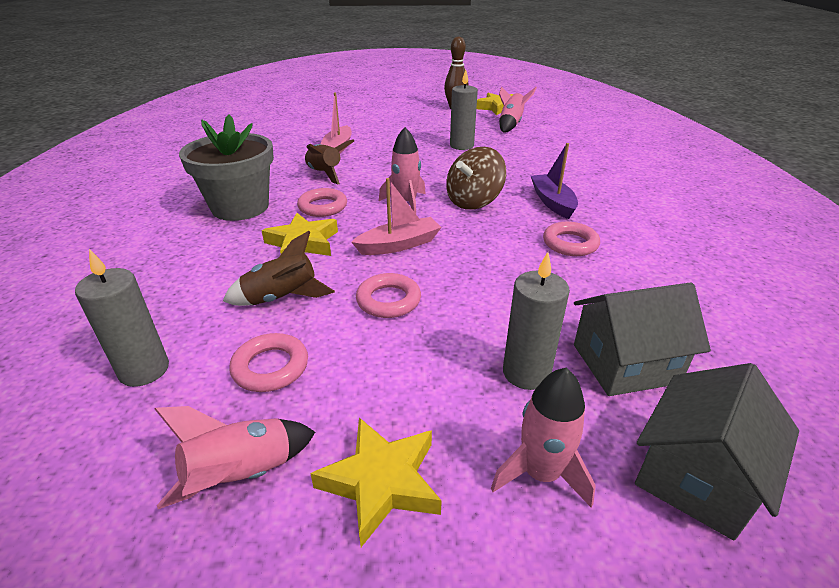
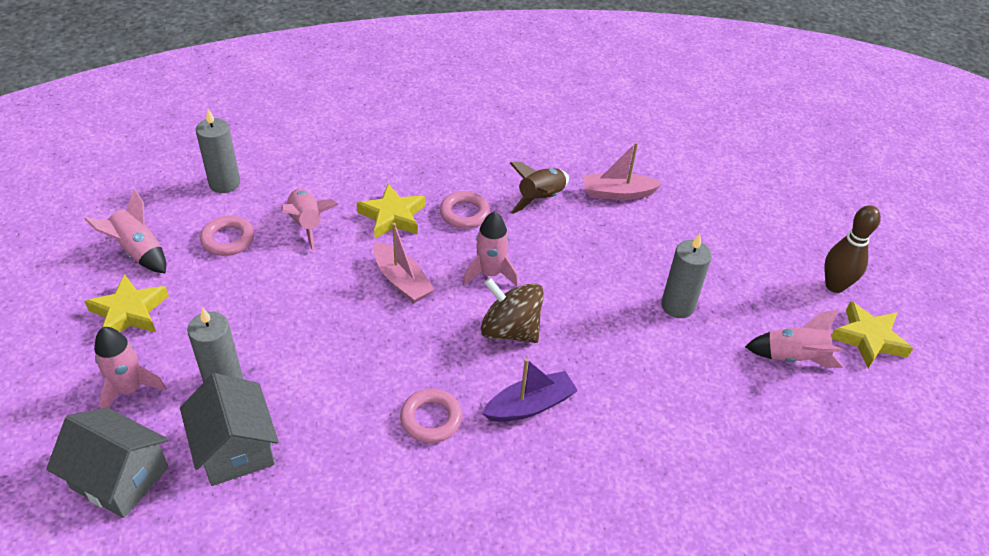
camera: 75 degrees right, 10 degrees up
(240, 207) = (449, 160): grey flower pot -> none
(281, 298) = (307, 224): brown rocket -> pink rocket
(388, 300) = (311, 287): pink ring -> none

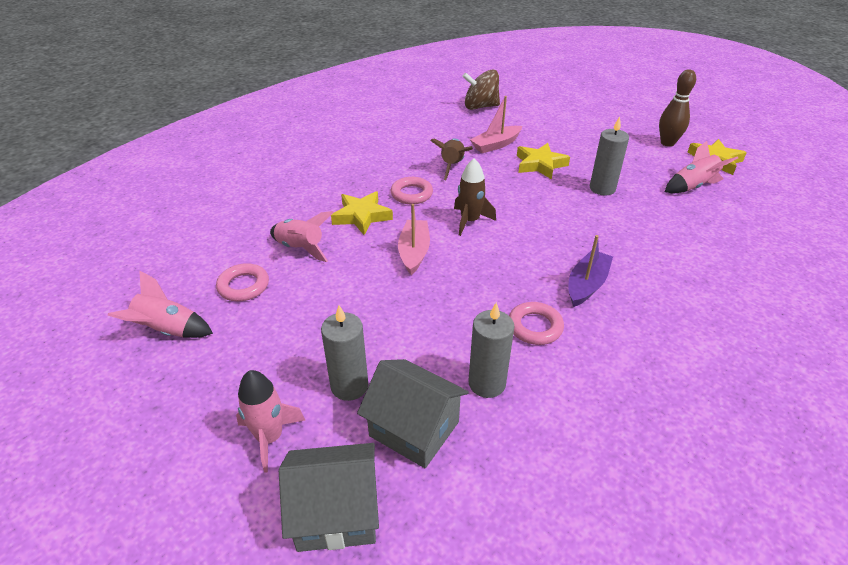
camera: 30 degrees left, 5 degrees down
(129, 312) = (206, 379): yellow star -> yellow star (540, 165)
(224, 183) = (198, 250): grey candle -> grey candle (487, 383)
(401, 281) = (414, 252): pink boat -> pink boat turned 105 degrees counterclockwise
(490, 273) = (470, 221): pink rocket -> brown rocket
(510, 330) = (522, 247): brown spinning top -> brown spinning top (480, 106)

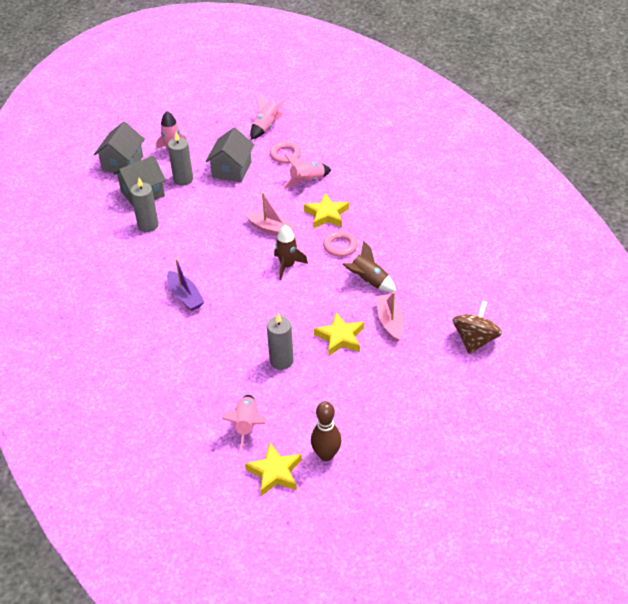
camera: 115 degrees right, 5 degrees up
(300, 333) = (232, 169): none -> grey house
(535, 327) = (170, 258): pink ring -> none

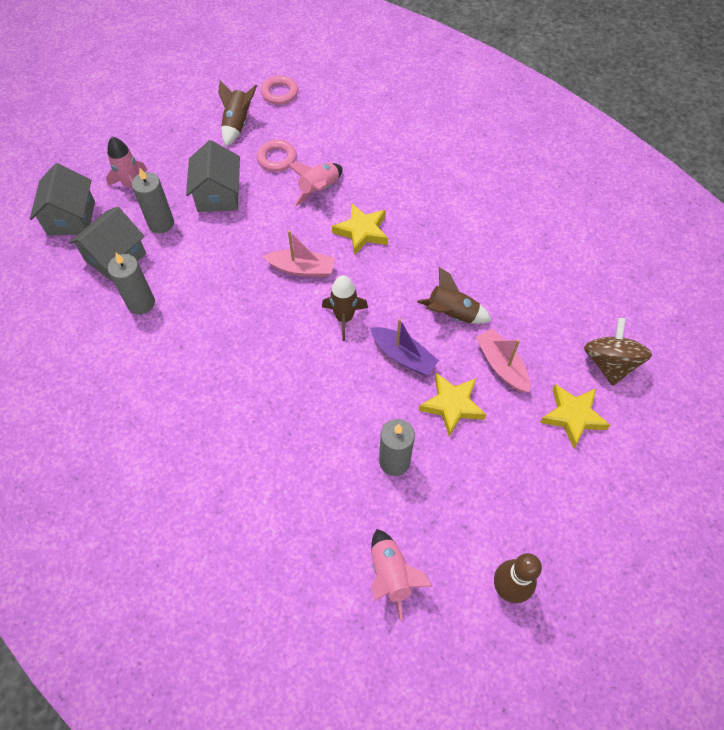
camera: 20 degrees left, 15 degrees up
(185, 296) = (232, 398): purple boat -> purple boat (403, 356)
(266, 127) = (237, 124): pink rocket -> brown rocket
(275, 472) = (456, 637): yellow star -> yellow star (573, 416)
(340, 246) = (397, 272): pink ring -> pink ring (280, 93)

